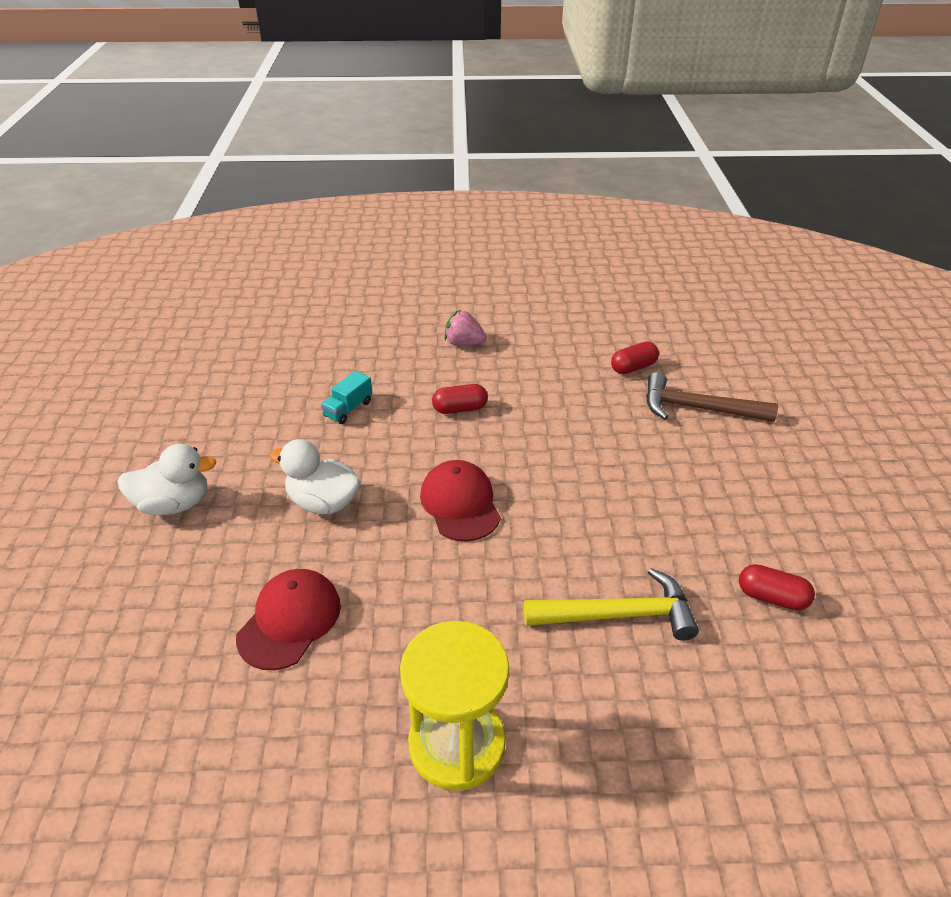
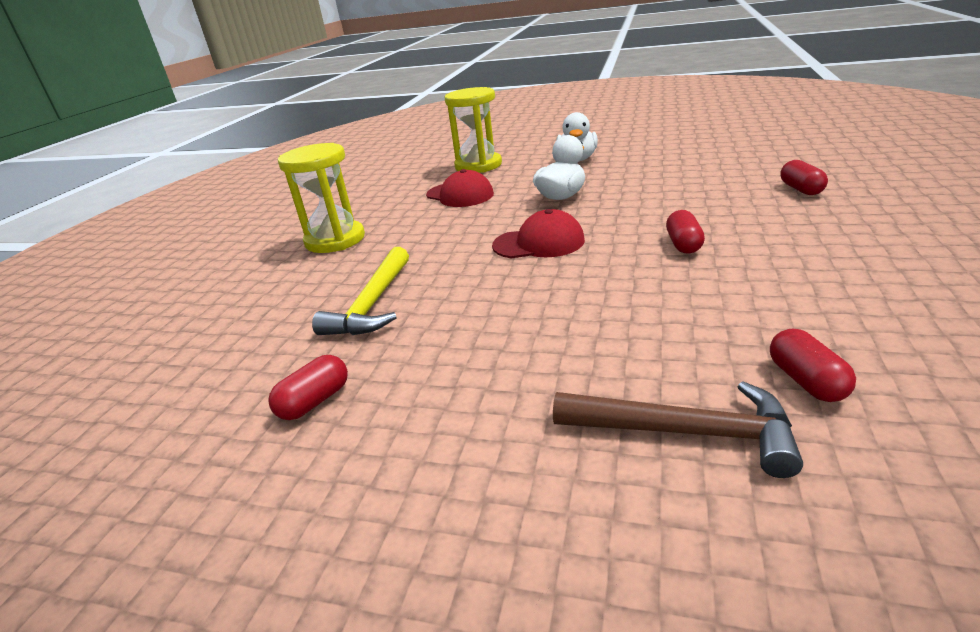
camera: 110 degrees right, 10 degrees down
(144, 631) = (478, 165): none -> yellow hourglass
(341, 344) = (801, 189): none -> red capsule
(348, 409) = (683, 198): turquoise truck -> none
(464, 343) = (829, 248): pink strawberry -> none
(698, 408) = (684, 432): brown hammer -> brown hammer turned 75 degrees clockwise

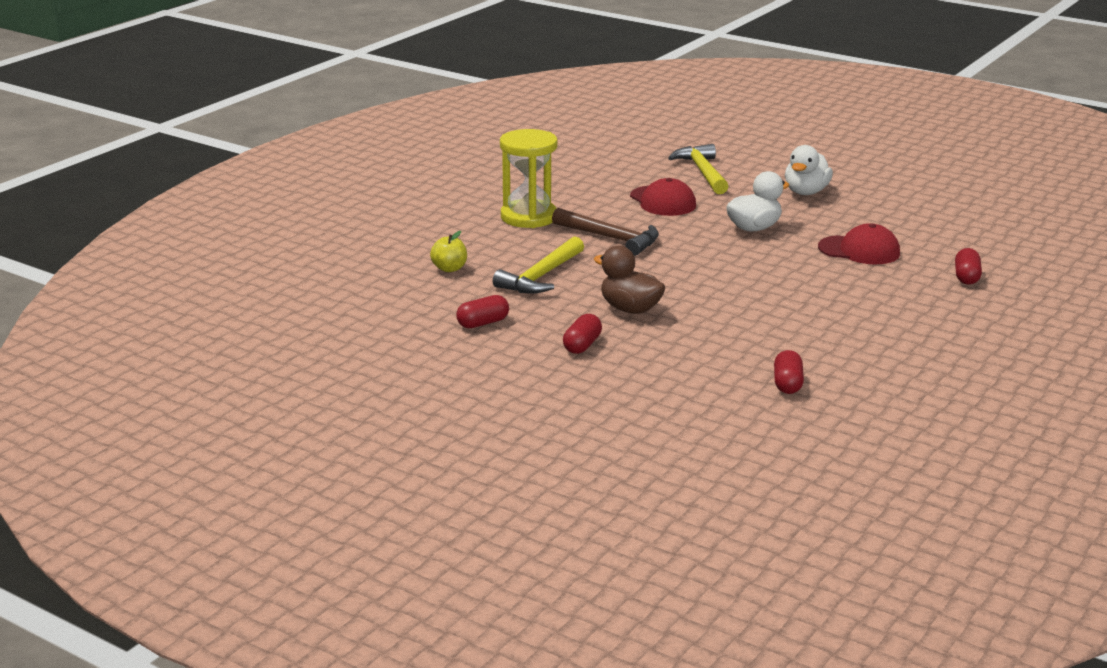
camera: 15 degrees right, 5 degrees down
(255, 324) = (449, 269): none -> yellow apple
(478, 165) = (702, 172): yellow hourglass -> yellow hammer
(503, 319) = (630, 309): none -> brown duck
(539, 243) = (698, 264): red cap -> red cap (859, 250)
(683, 244) = (810, 294): red capsule -> red capsule (582, 345)
(684, 432) = (692, 386): brown hammer -> brown hammer (610, 238)

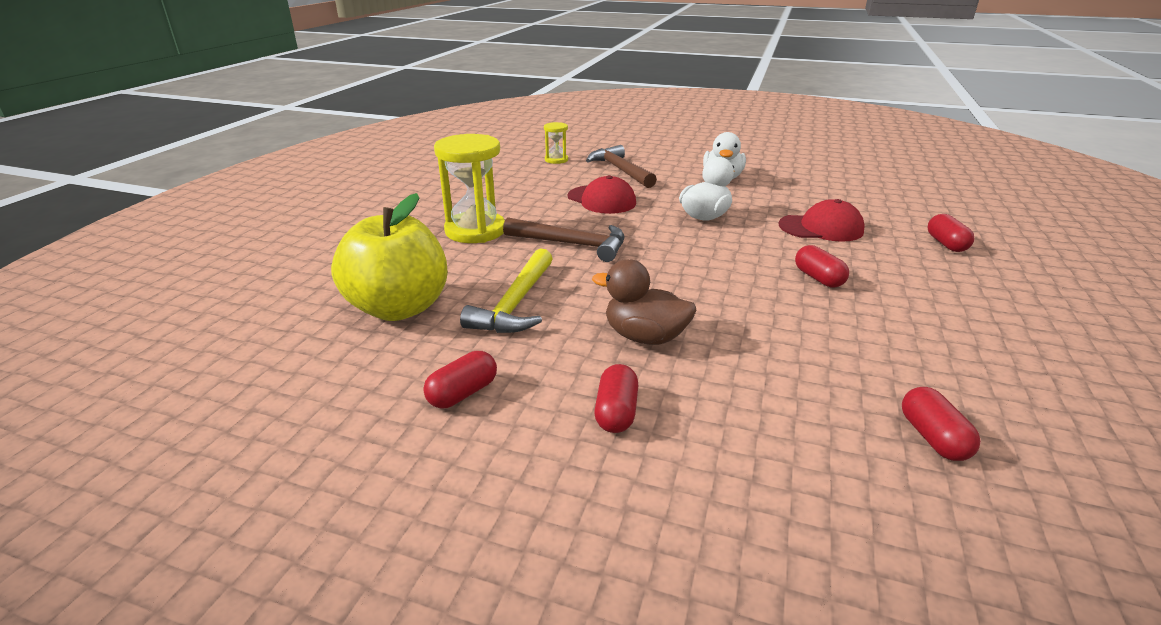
camera: 15 degrees left, 5 degrees up
(449, 269) = (399, 308): yellow apple -> yellow apple, size x2.31
(640, 153) = (556, 160): none -> yellow hourglass
(702, 172) = (620, 170): yellow hammer -> brown hammer
(810, 289) = (818, 278): none -> red capsule

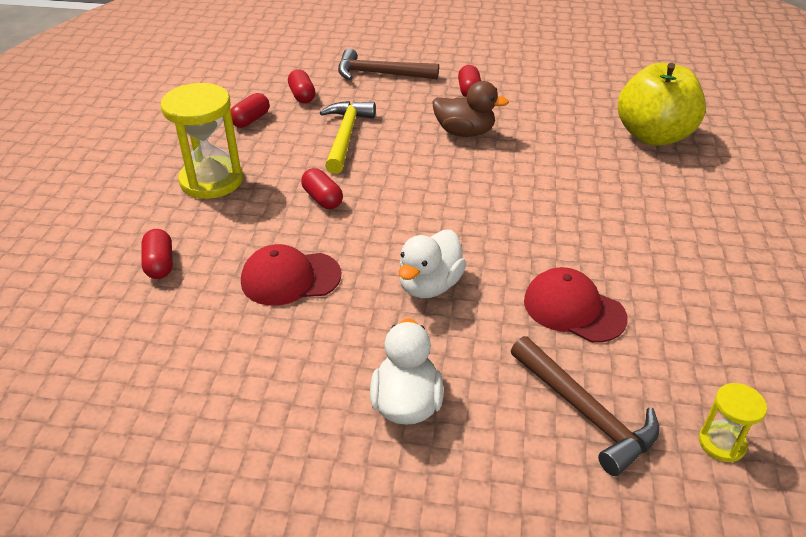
camera: 170 degrees right, 10 degrees up
(463, 393) = (558, 92): red capsule -> red capsule (251, 120)
(475, 231) = (680, 227): yellow hourglass -> yellow hourglass (211, 180)
(516, 303) = (570, 148): yellow hammer -> yellow hammer (345, 136)
(572, 244) = (565, 218): brown hammer -> brown hammer (380, 74)

